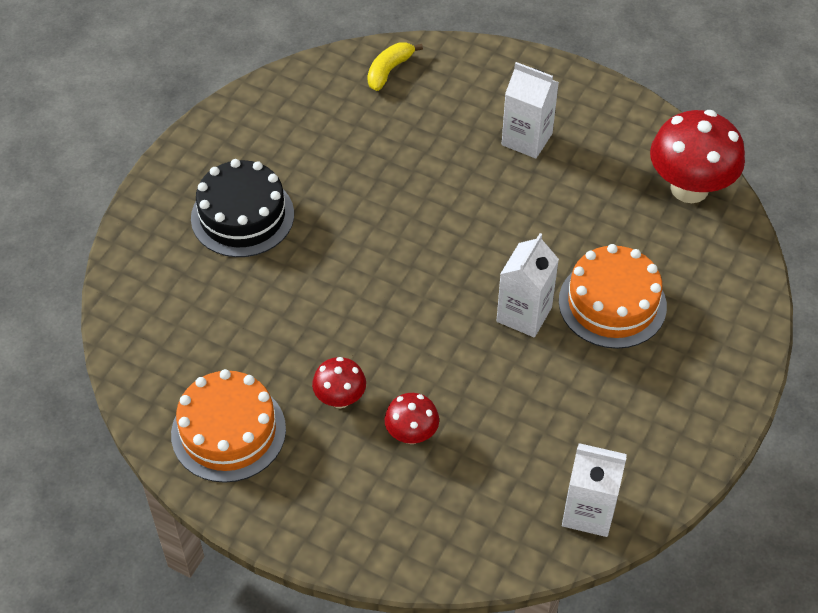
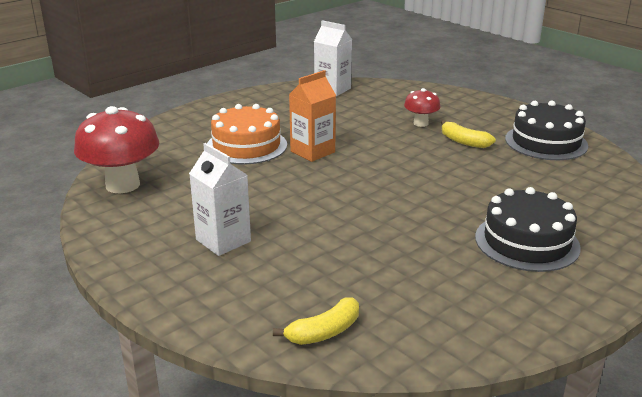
camera: 160 degrees left, 25 degrees down
(228, 431) = (546, 142): orange cake -> black cake
(340, 398) = (463, 141): red mushroom -> yellow banana
(524, 314) = (312, 152): white carton -> orange carton

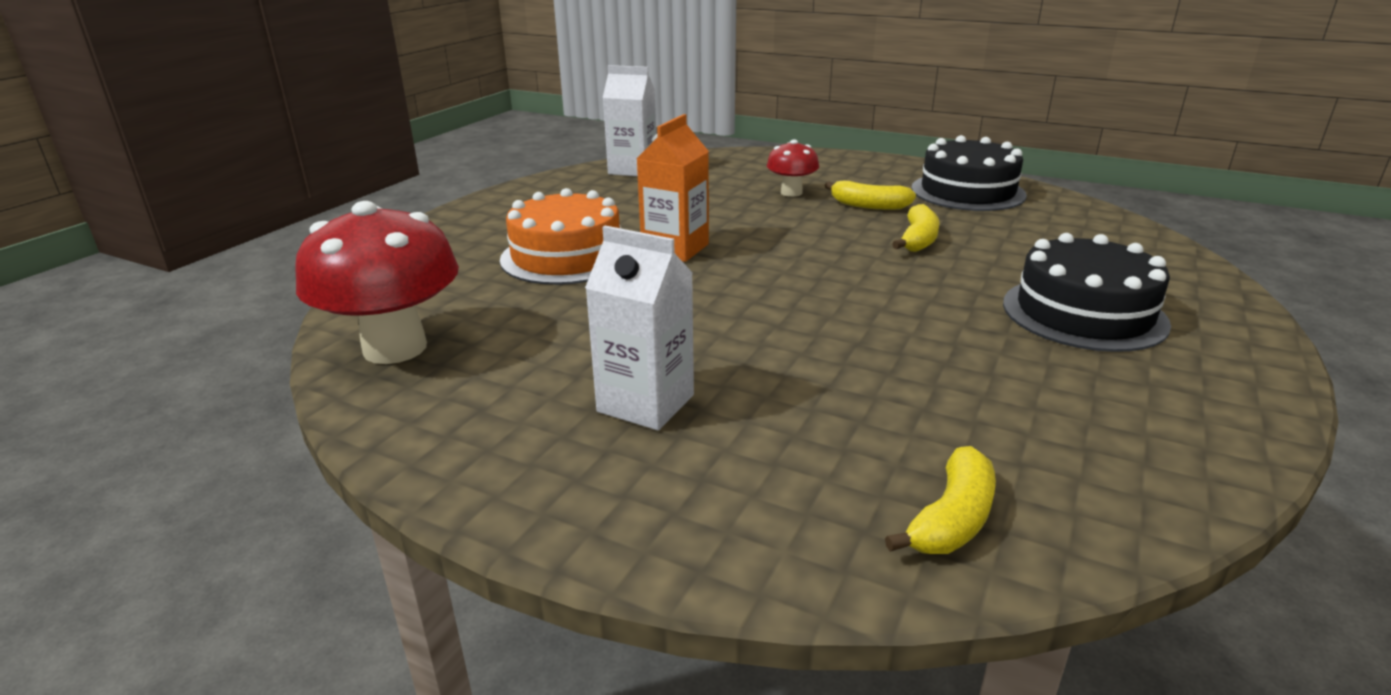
camera: 20 degrees left, 0 degrees up
(471, 172) = (918, 240): none -> yellow banana

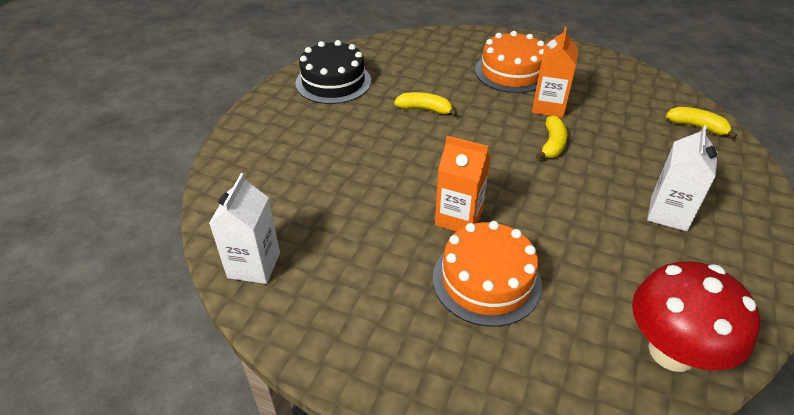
camera: 95 degrees left, 15 degrees up
(791, 193) = (332, 159): red mushroom -> none
(868, 205) = (362, 124): yellow banana -> yellow banana (552, 144)
(968, 335) = (548, 106): none -> orange carton
(1083, 313) = (511, 72): black cake -> orange cake

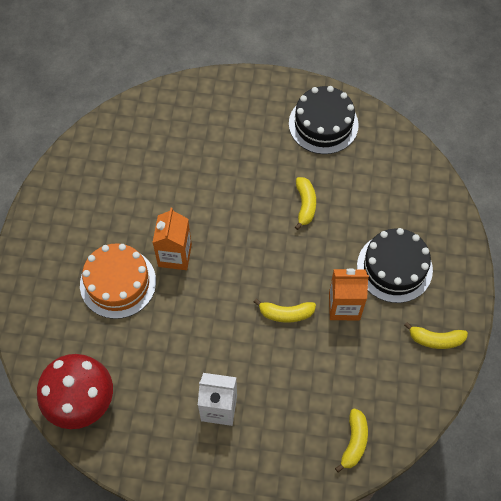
camera: 75 degrees right, 20 degrees up
(254, 265) = (100, 143): white carton -> none
(511, 72) = (394, 267): orange cake -> black cake
(589, 65) = (435, 339): none -> yellow banana

